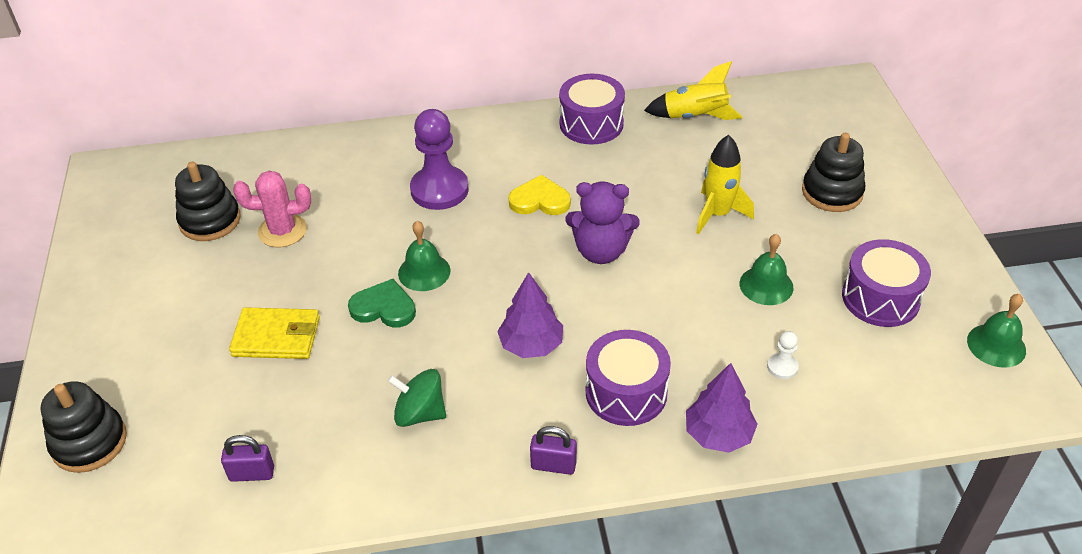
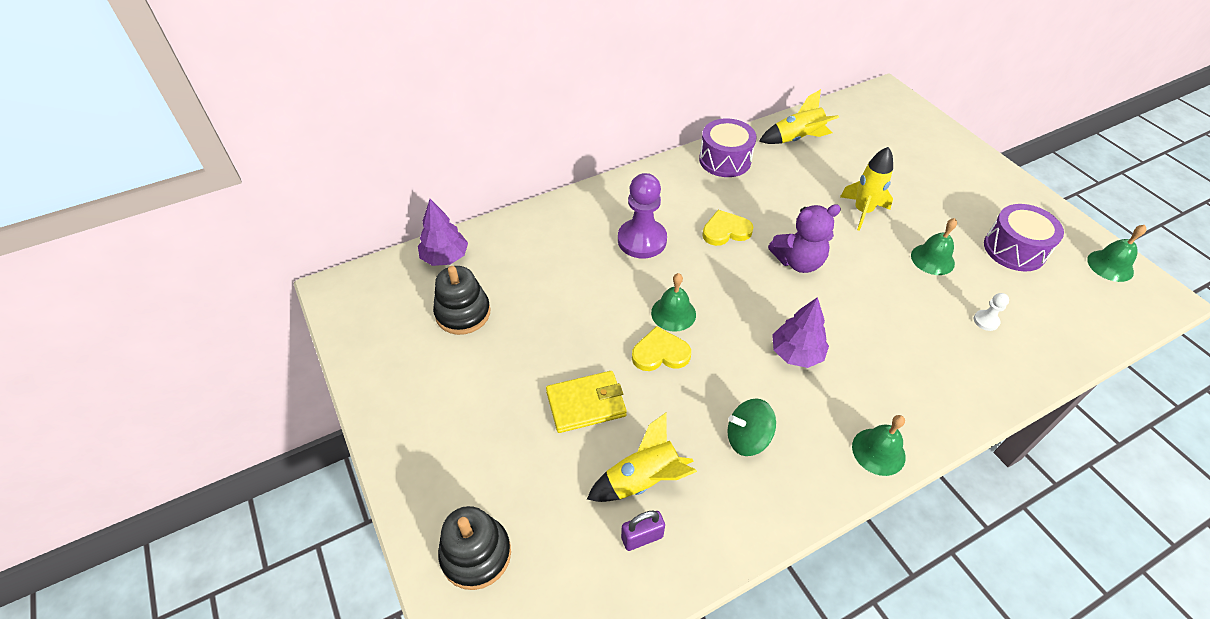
camera: 20 degrees left, 5 degrees up
(282, 231) = (533, 307): pink cactus -> none
(286, 422) = (642, 480): none -> yellow rocket
(384, 308) = (660, 353): green heart -> yellow heart
(553, 465) = (878, 451): purple padlock -> green bell
(626, 392) = (891, 373): purple drum -> none
(718, 434) = (979, 388): purple tree -> purple tree (445, 257)
(832, 192) = (929, 176): black stacking toy -> none

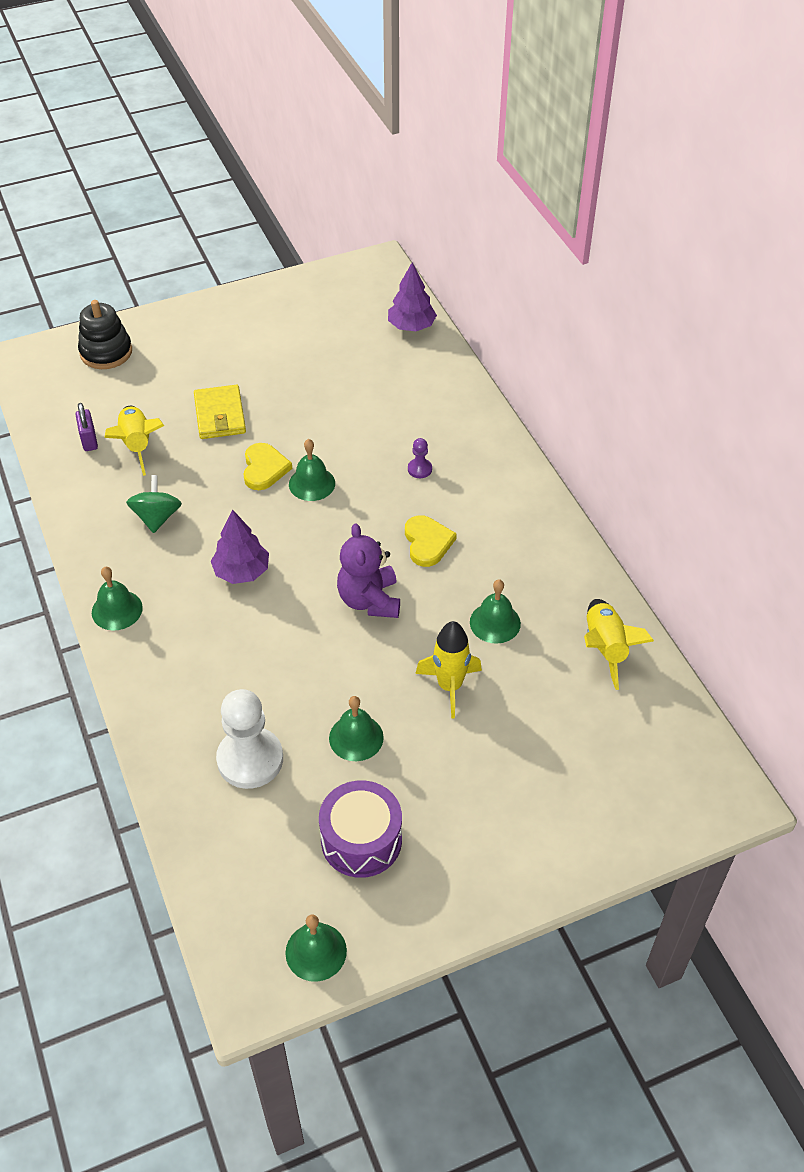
camera: 95 degrees right, 0 degrees up
(463, 313) = (338, 340): black stacking toy -> none
(642, 240) = (419, 469): purple pawn -> purple pawn, size x0.44
(725, 160) = (558, 561): purple drum -> none
(794, 190) = (495, 622): none -> green bell
(986, 321) = (250, 759): white pawn -> white pawn, size x2.25

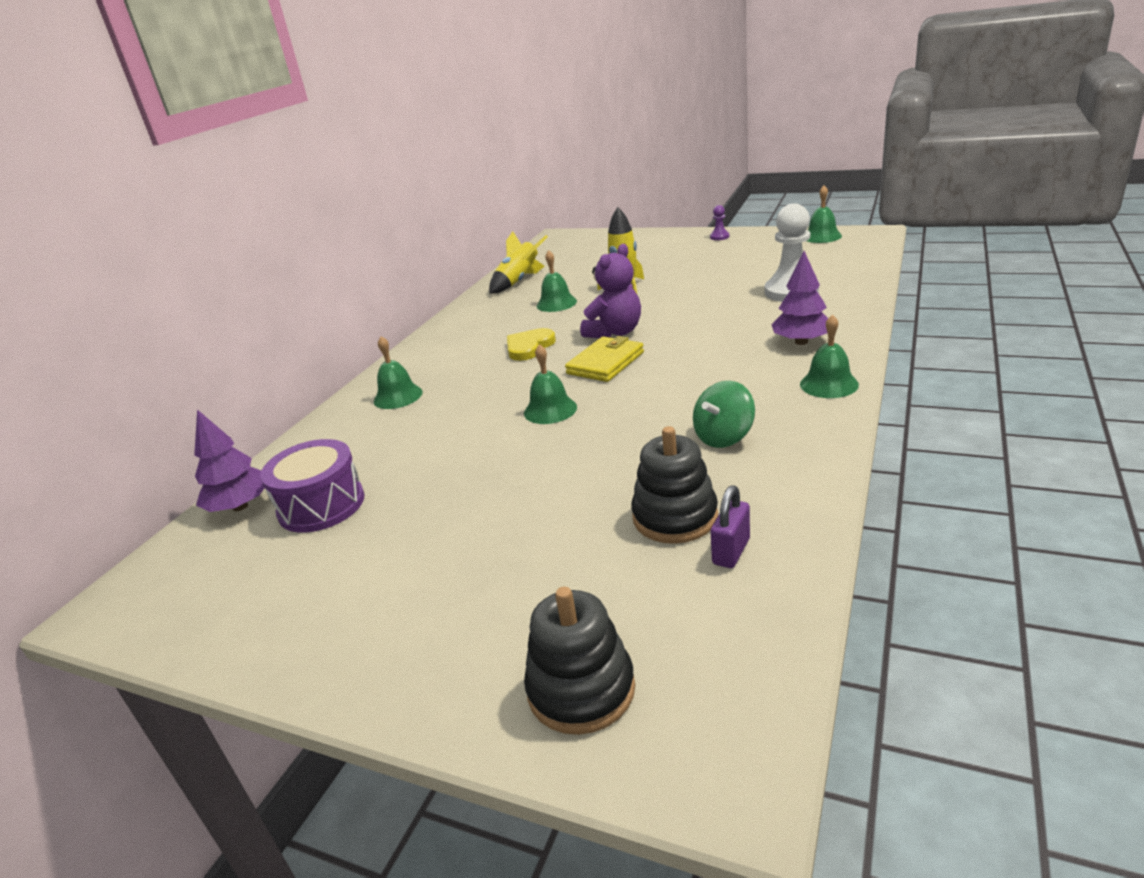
camera: 130 degrees left, 20 degrees down
(137, 445) = (675, 517): yellow rocket -> black stacking toy
(220, 415) = (546, 507): yellow wallet -> yellow wallet (605, 363)
(242, 571) = (688, 374): purple tree -> purple tree (801, 342)
(264, 469) = (573, 437): yellow heart -> none
(356, 737) = (711, 285): green bell -> green bell (398, 396)
(361, 840) = (755, 257): purple drum -> purple drum (321, 505)
(419, 469) = (457, 388): purple pawn -> purple pawn (719, 237)

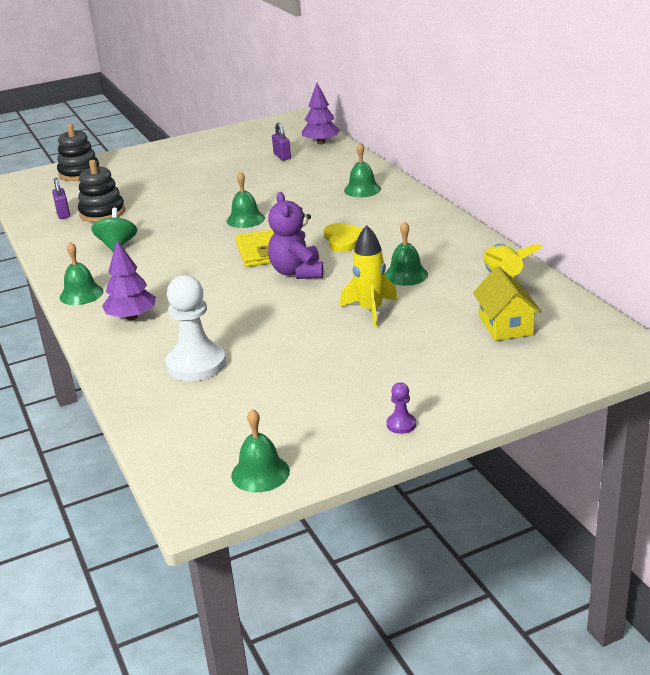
camera: 130 degrees right, 0 degrees up
(321, 505) = (282, 156): purple drum -> purple padlock
(578, 260) = (505, 325): none -> yellow house

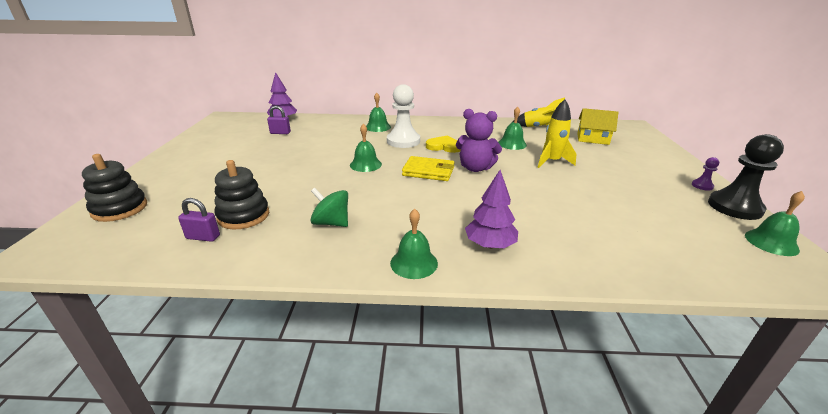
camera: 65 degrees left, 0 degrees up
(196, 364) = (597, 233): white pawn -> white pawn (403, 141)
(346, 450) = (734, 207): none -> black pawn

